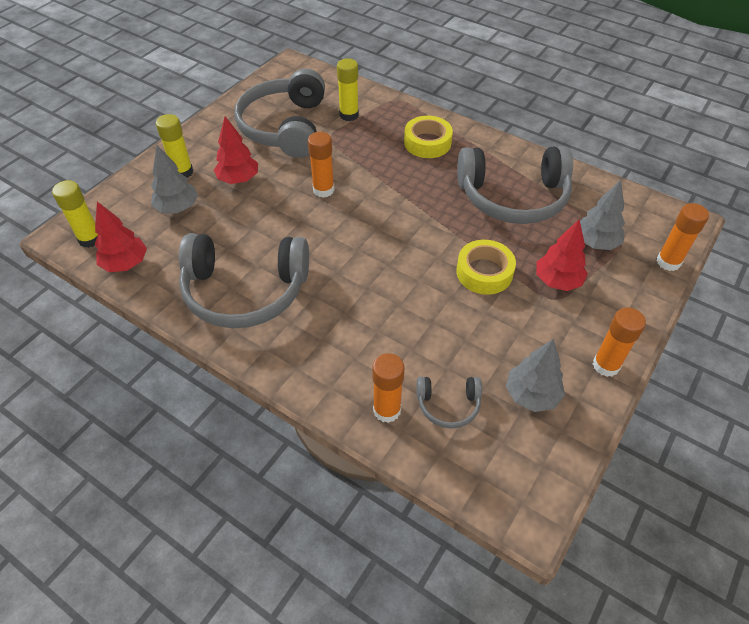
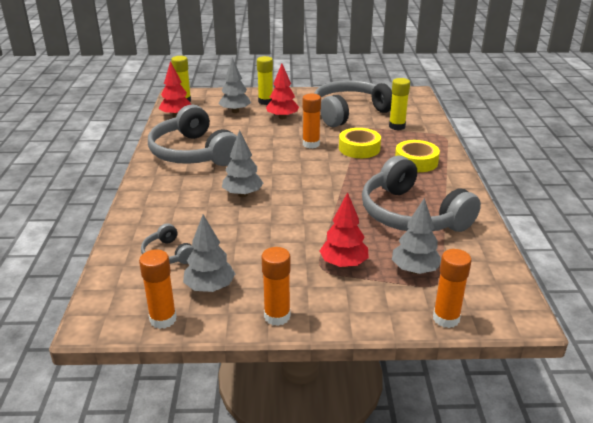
camera: 55 degrees right, 20 degrees down
(379, 291) = (243, 194): none -> grey tree
(387, 410) = (143, 232): orange glue stick -> orange glue stick (163, 319)
(484, 272) = (311, 228): yellow tape -> yellow tape (359, 148)

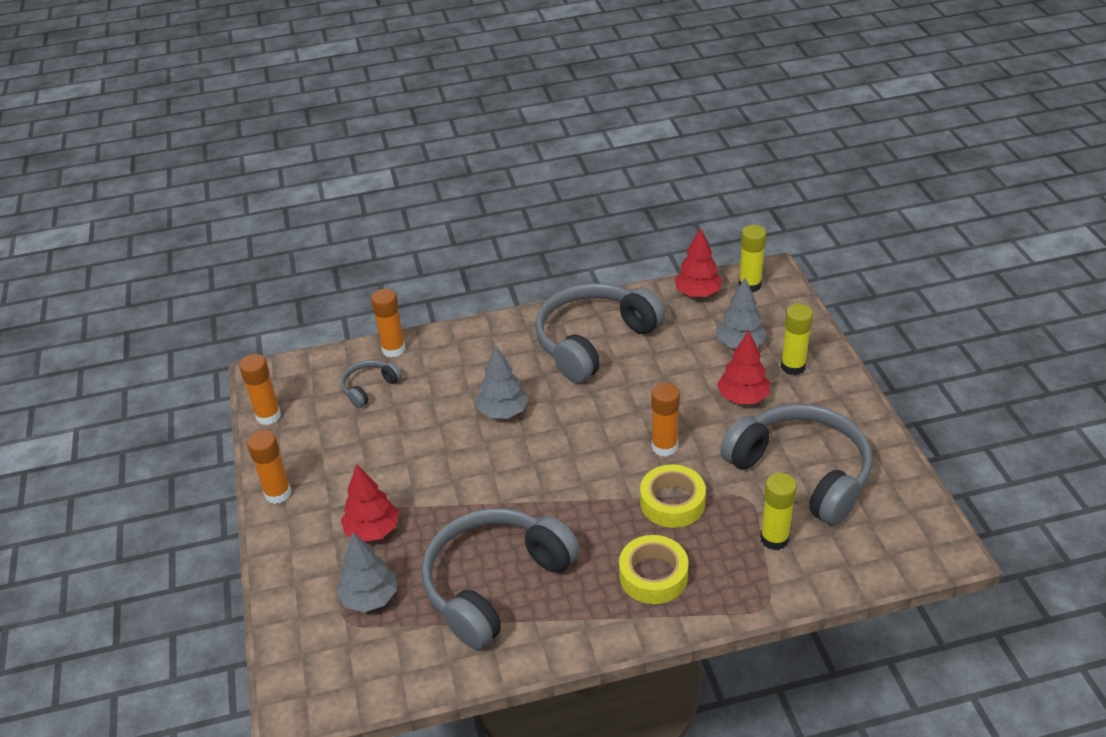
camera: 80 degrees right, 10 degrees up
(210, 287) = (318, 434): grey tree -> none
(446, 319) = (284, 633): orange glue stick -> orange glue stick (393, 349)

